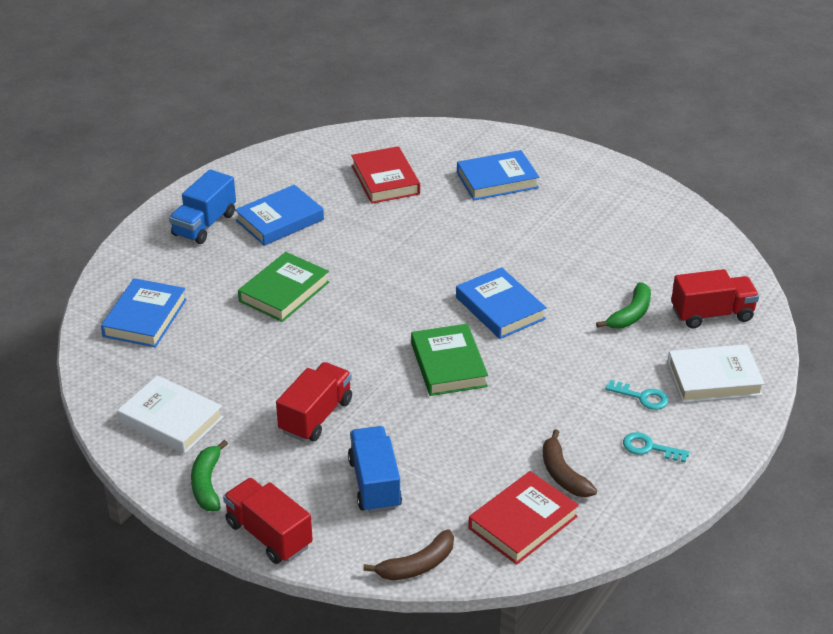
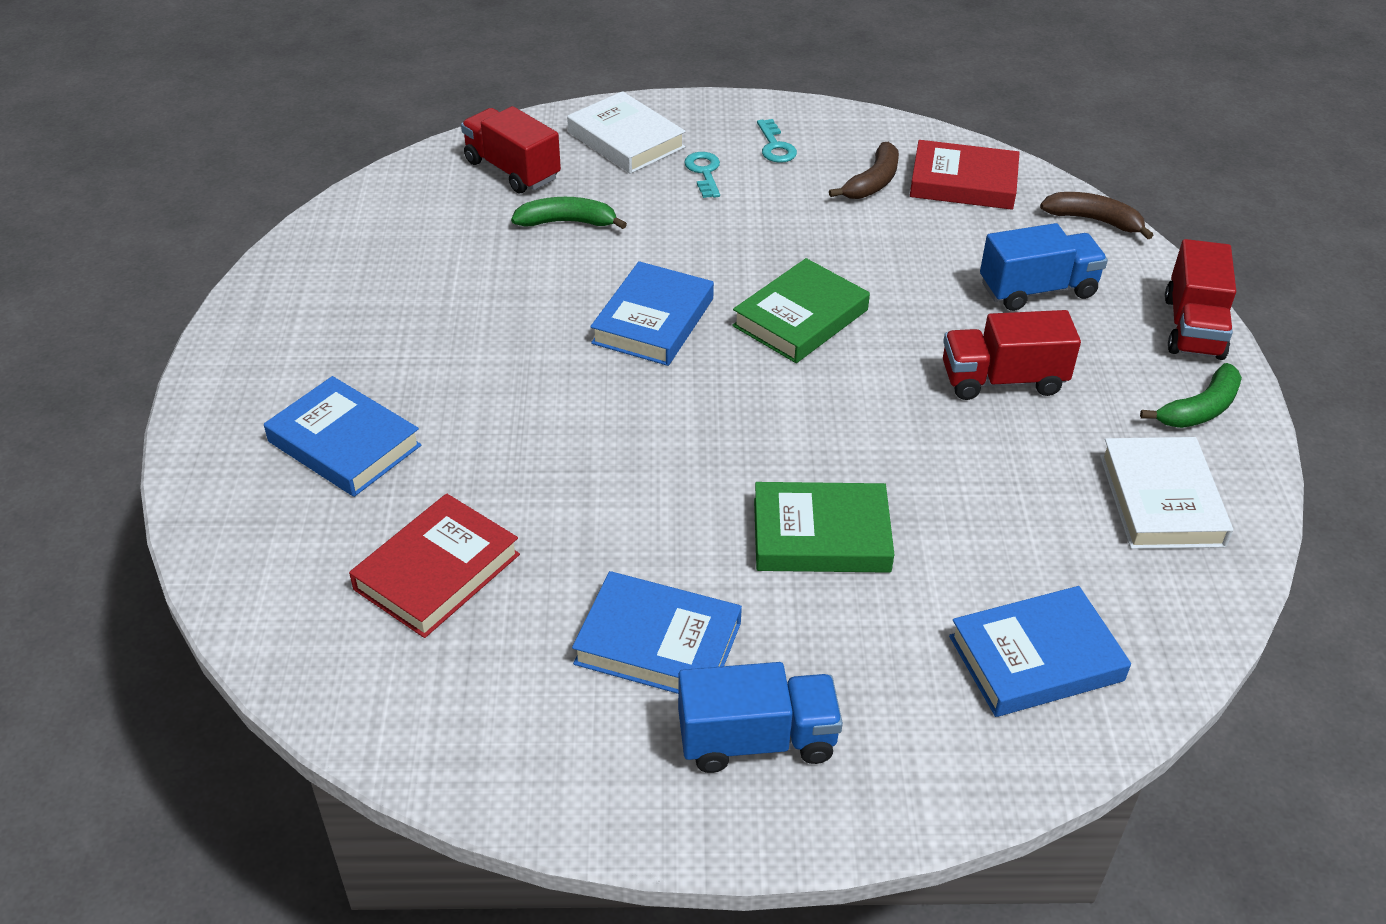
camera: 125 degrees left, 5 degrees up
(375, 484) = (1037, 290): blue truck -> blue truck turned 150 degrees counterclockwise

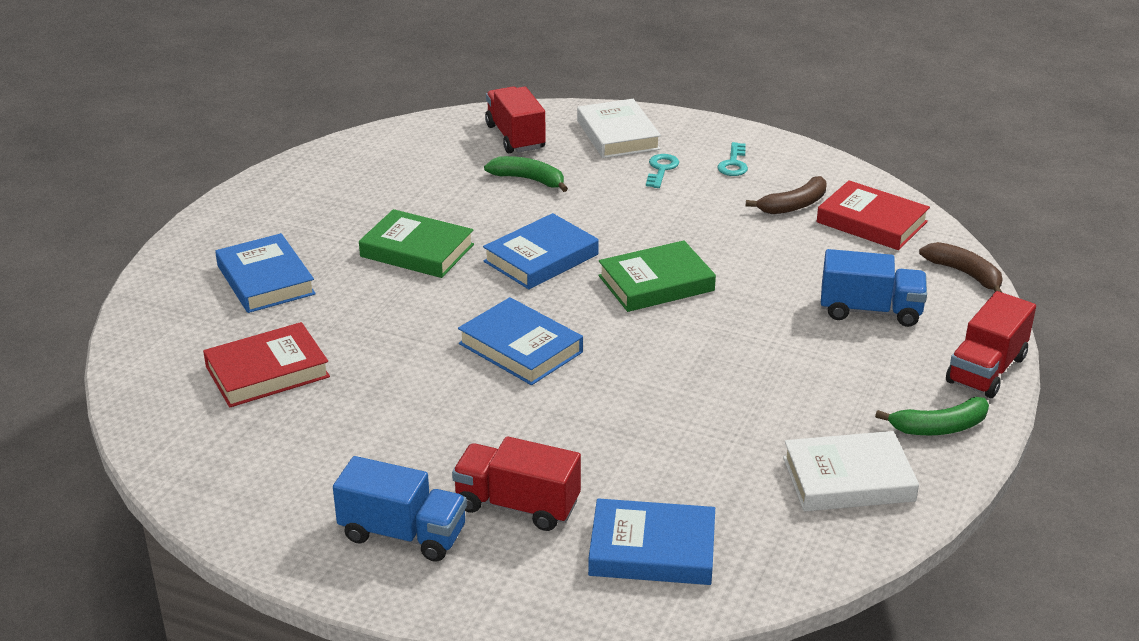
camera: 25 degrees right, 10 degrees down
(658, 643) = (381, 457): blue book -> blue book (520, 348)
(821, 535) = (553, 426): green book -> green book (417, 250)
(1002, 380) = (785, 364): red truck -> red truck (517, 505)
(1161, 500) = (848, 479): white book -> white book turned 60 degrees clockwise

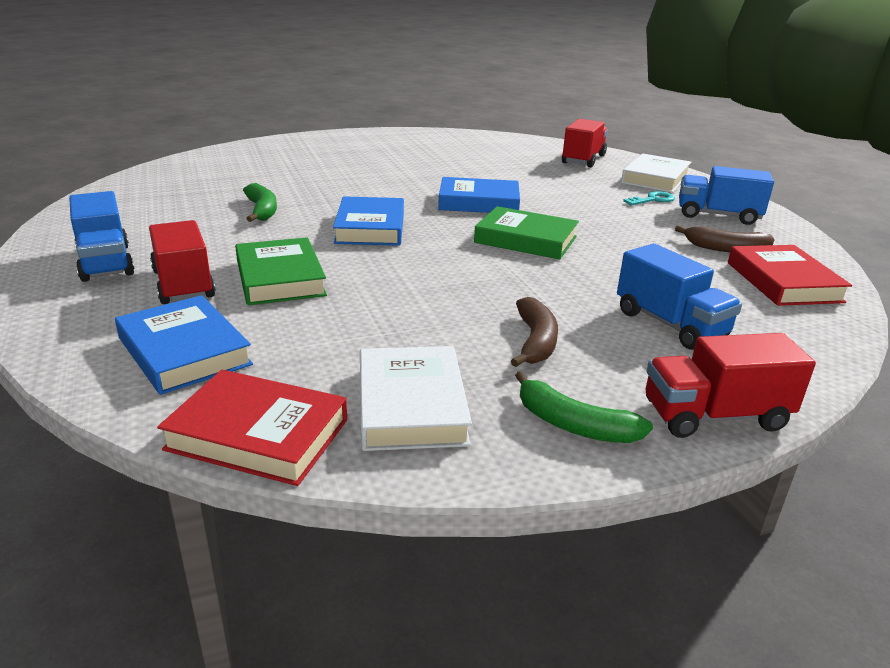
camera: 45 degrees right, 5 degrees down
(265, 280) = (321, 157): blue book -> none
(267, 371) = (234, 182): red book -> red book (258, 434)
(417, 250) = (418, 175): green book -> green book (280, 278)
(529, 180) = (550, 175): green banana -> green banana (262, 210)
(733, 164) = (717, 215): turquoise key -> blue truck
(848, 479) = (411, 405): white book -> white book turned 45 degrees clockwise
(964, 274) = (824, 347): brown banana -> brown banana (535, 341)

